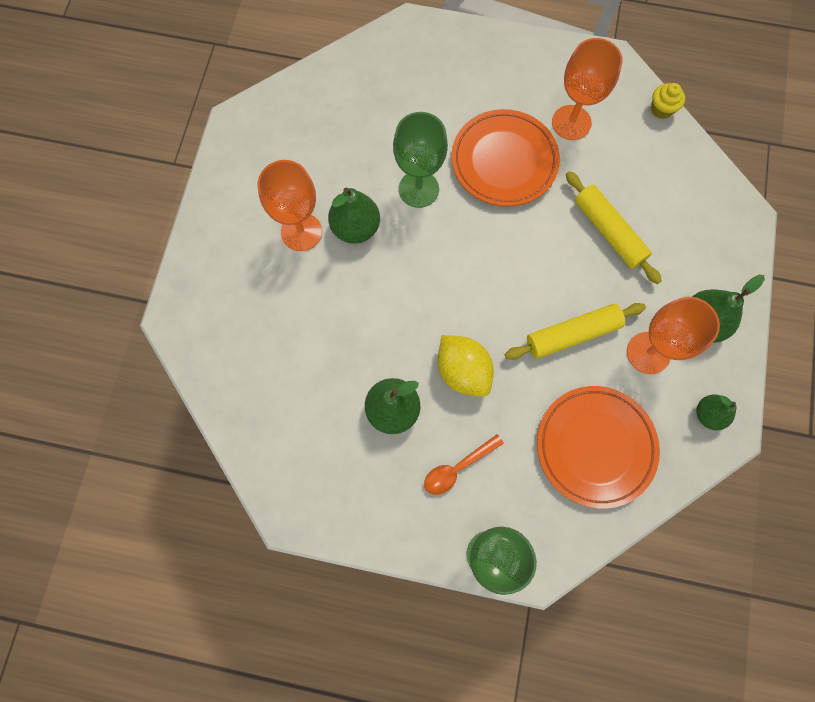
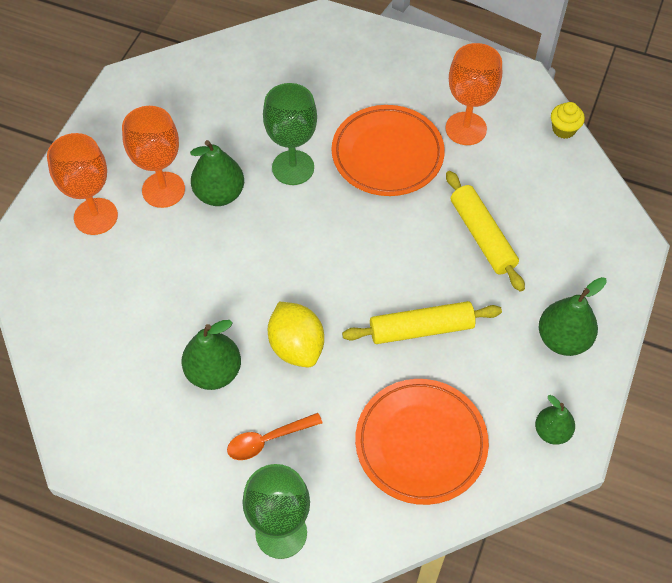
camera: 10 degrees right, 15 degrees down
(648, 353) = (499, 359): orange goblet -> orange goblet (96, 216)

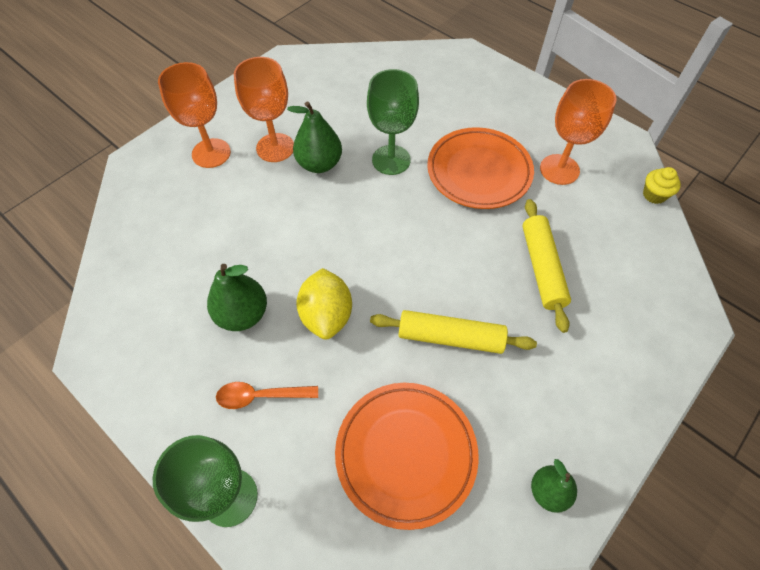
camera: 20 degrees right, 0 degrees up
(563, 339) = (592, 395): green pear -> none

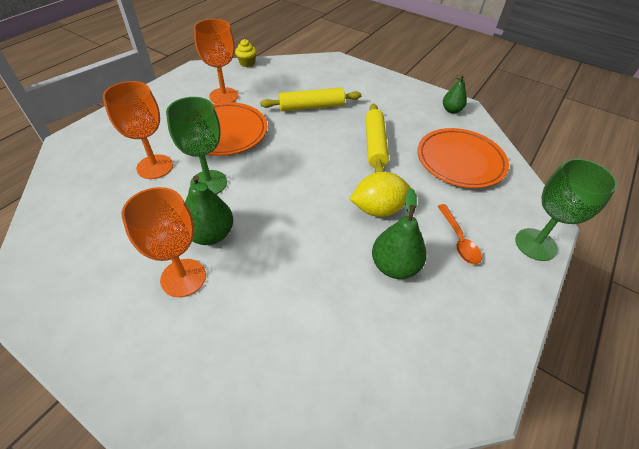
camera: 100 degrees left, 10 degrees down
(211, 153) = (186, 347): orange goblet -> orange goblet (155, 167)

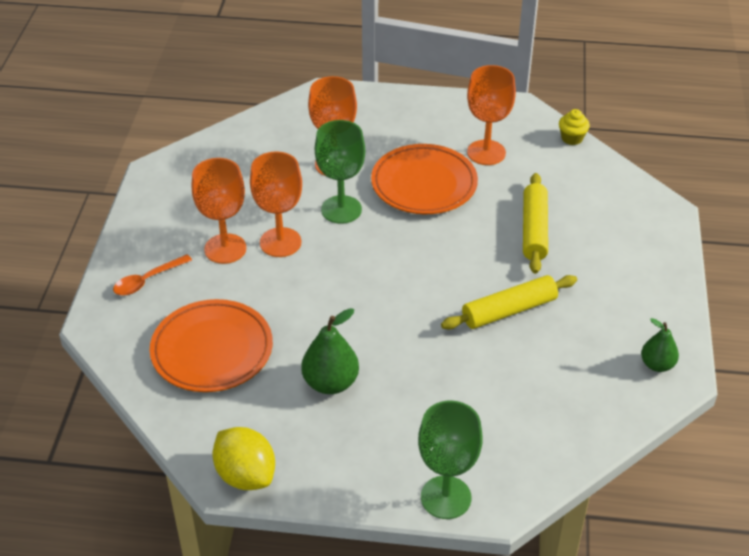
camera: 65 degrees right, 5 degrees down
(211, 234) = (280, 242): green pear -> orange goblet
(311, 107) = (534, 230): yellow rolling pin -> yellow rolling pin turned 45 degrees clockwise
(378, 209) = (400, 347): yellow lemon -> yellow lemon (246, 475)
(459, 240) = (403, 426): orange spoon -> orange spoon (147, 280)
(460, 161) = (545, 398): orange plate -> orange plate (212, 350)

